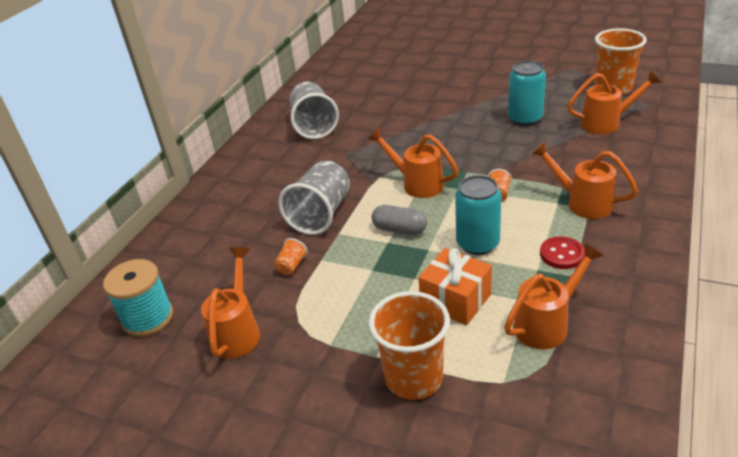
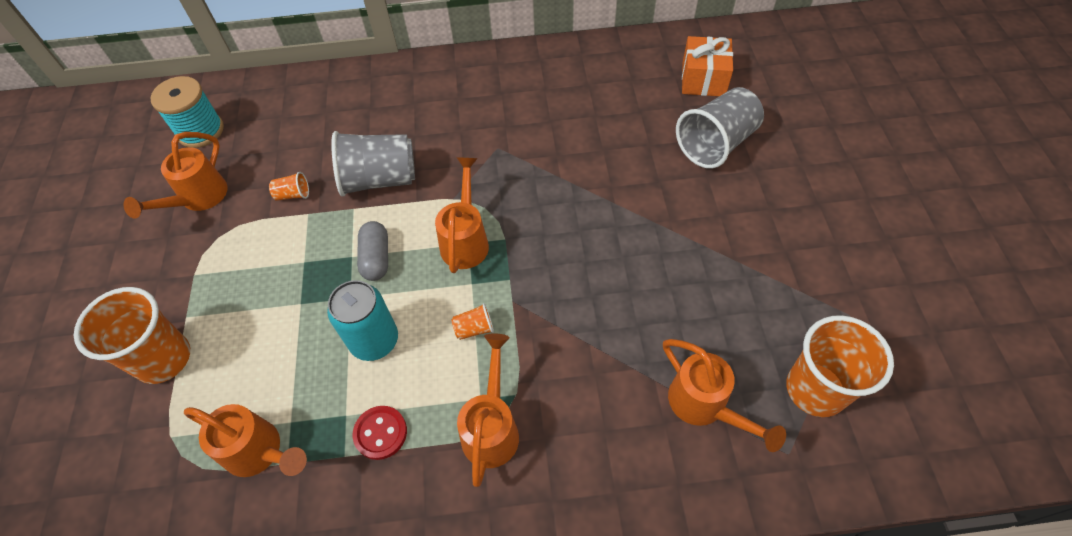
camera: 60 degrees right, 20 degrees up
(238, 331) = (198, 199): orange watering can -> orange watering can turned 135 degrees clockwise
(314, 125) = (542, 95): grey cup -> grey cup (716, 144)
(455, 300) = (277, 353): orange gift -> orange gift (703, 79)
(525, 119) = (665, 300): turquoise can -> none

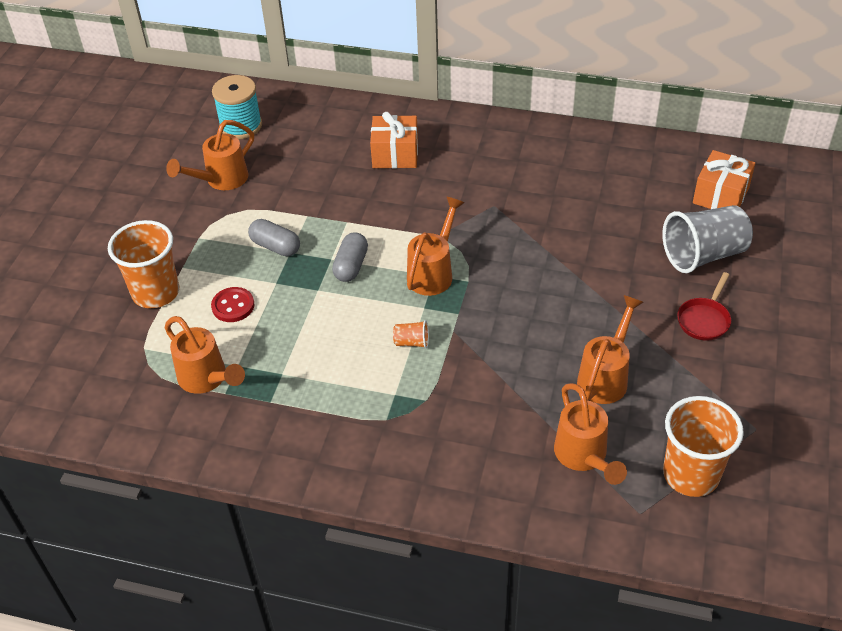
camera: 20 degrees right, 10 degrees down
(285, 260) = (275, 246): none -> grey capsule
(293, 195) = (300, 197): orange cup -> none
(374, 340) = (325, 327): turquoise can -> none
(377, 119) = (395, 154): none -> orange gift
(379, 179) = (378, 205): grey cup -> none
(380, 433) = (304, 394): red button -> red button (233, 306)
(492, 426) = (396, 417): orange watering can -> orange watering can (606, 376)
(748, 211) = (704, 319): none -> red pan

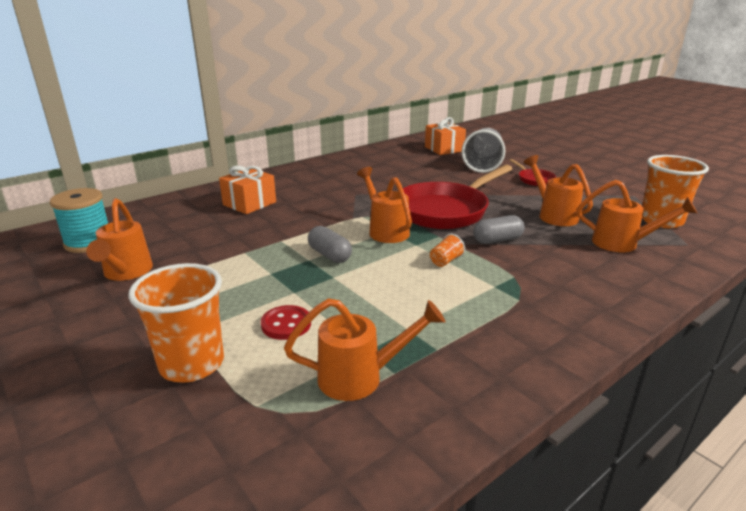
camera: 55 degrees left, 20 degrees down
(275, 246) = (252, 277): grey capsule -> grey capsule (497, 240)
(525, 290) = (446, 210): none -> red pan

